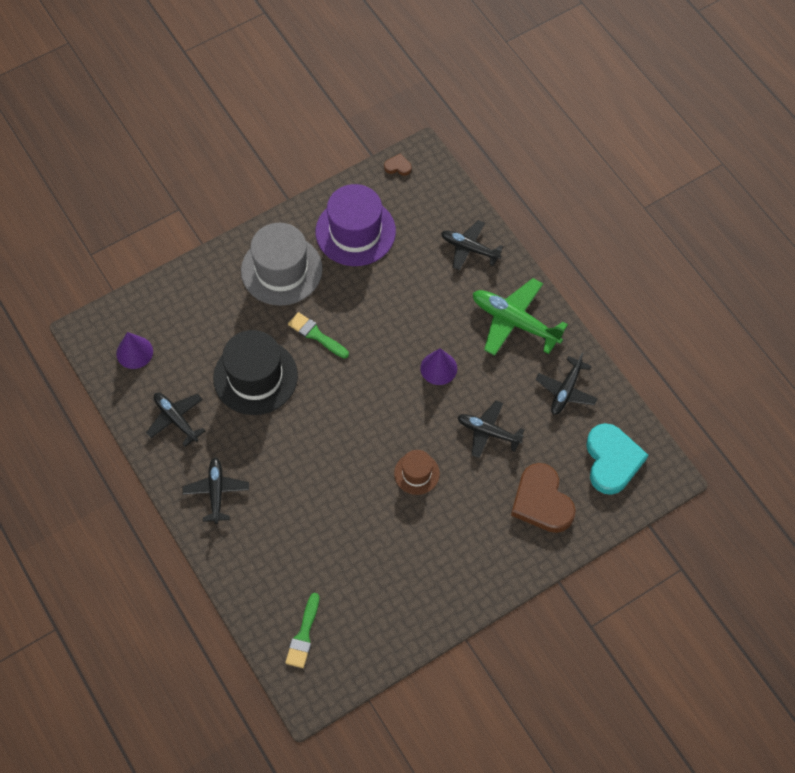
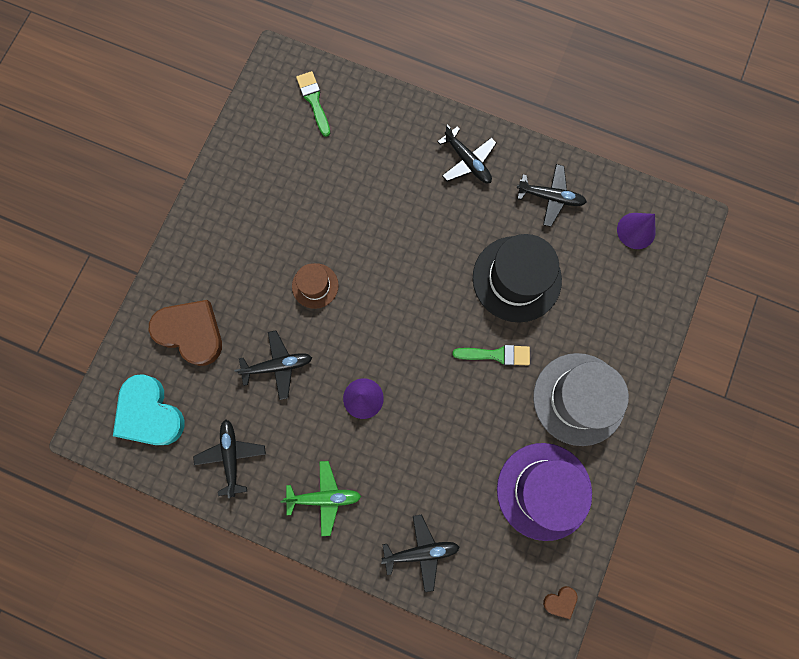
camera: 145 degrees right, 15 degrees up
(514, 322) = (324, 497): green plane -> green plane, size x0.65

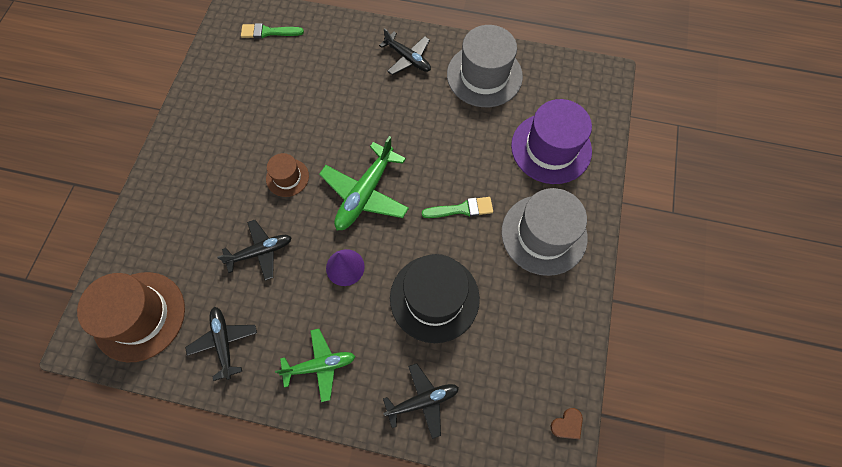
camera: 10 degrees left, 10 degrees down
(149, 413) = (139, 316): turquoise heart -> brown hat
(190, 332) = (174, 236): brown heart -> none
(314, 101) = (268, 32): green brush -> green brush turned 60 degrees counterclockwise
(395, 319) = (365, 194): none -> green plane
(516, 279) = (468, 143): black hat -> black hat (434, 298)
(544, 491) = (529, 322): purple hat -> purple hat (551, 148)
(550, 197) = (484, 75): black plane -> grey hat
(636, 230) = (562, 90): purple cone -> none

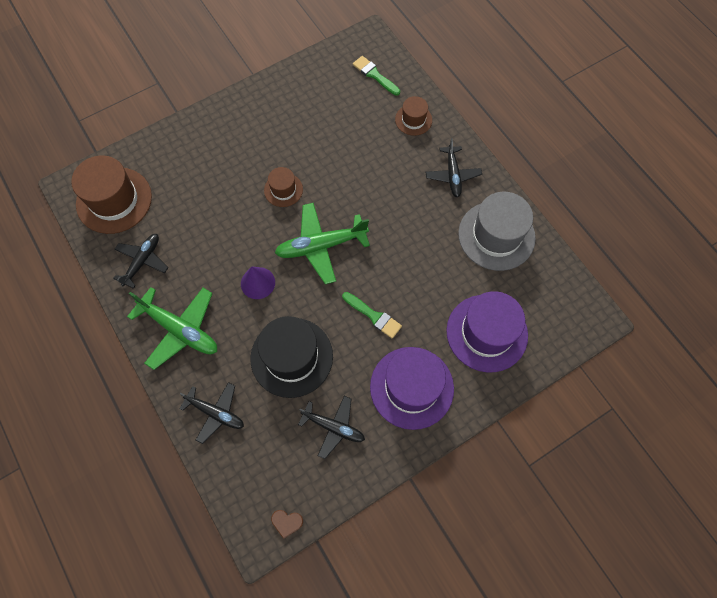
camera: 45 degrees right, 0 degrees up
(260, 251) = (218, 224): black plane -> black plane (334, 427)
(320, 365) = (180, 330): green plane -> green plane, size x1.53
(335, 42) = (413, 120): none -> brown hat
(544, 234) = (411, 387): grey hat -> purple hat

